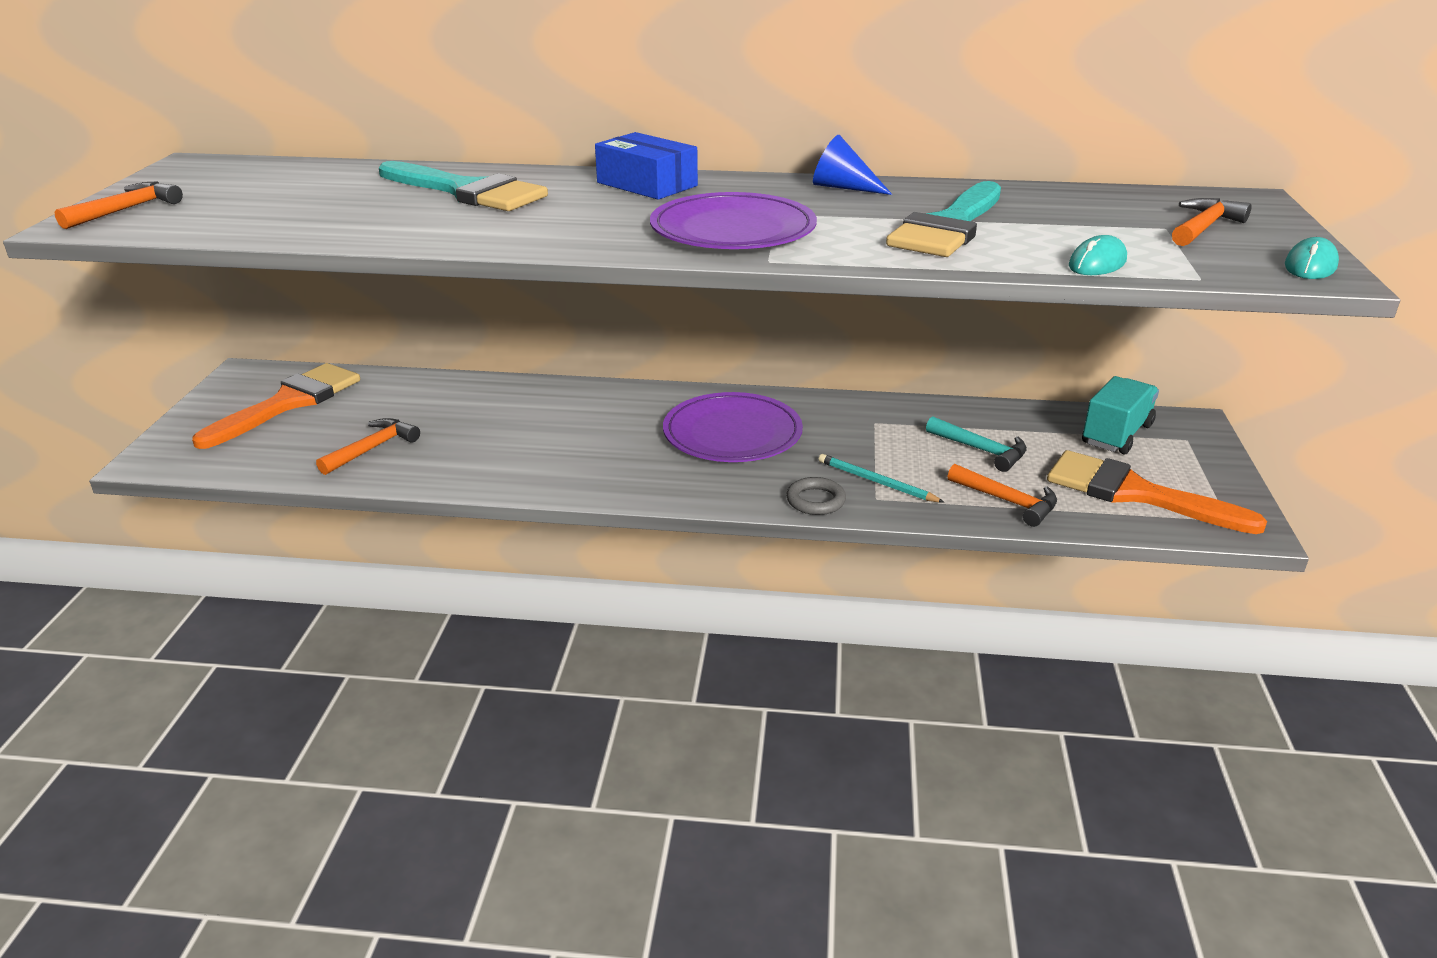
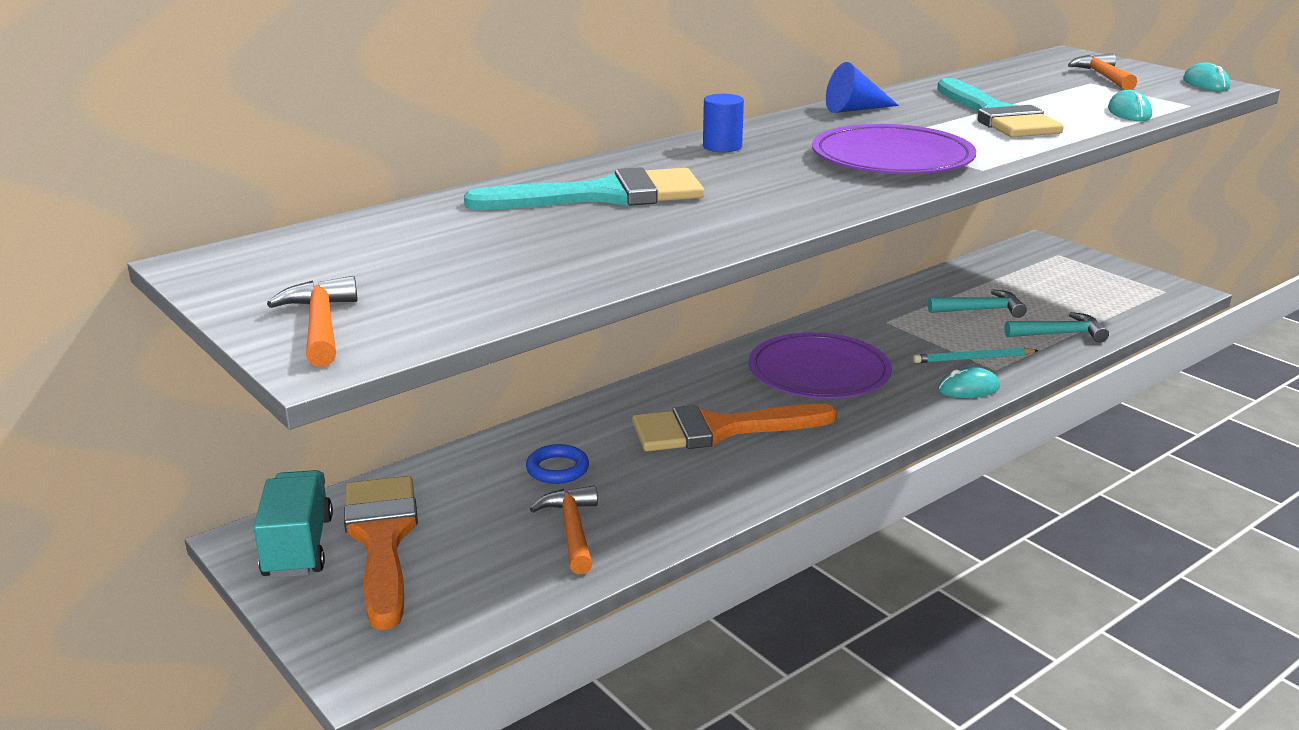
camera: 45 degrees left, 5 degrees down
(442, 411) = (557, 469): none -> blue ring
(647, 184) = (722, 146): blue box -> blue cylinder
(815, 500) = (968, 389): grey ring -> turquoise mouse
(1008, 501) = (1060, 334): orange hammer -> turquoise hammer
(1116, 434) = (1022, 267): turquoise truck -> turquoise truck (298, 547)
(1135, 493) = (1102, 297): orange brush -> orange brush (720, 429)

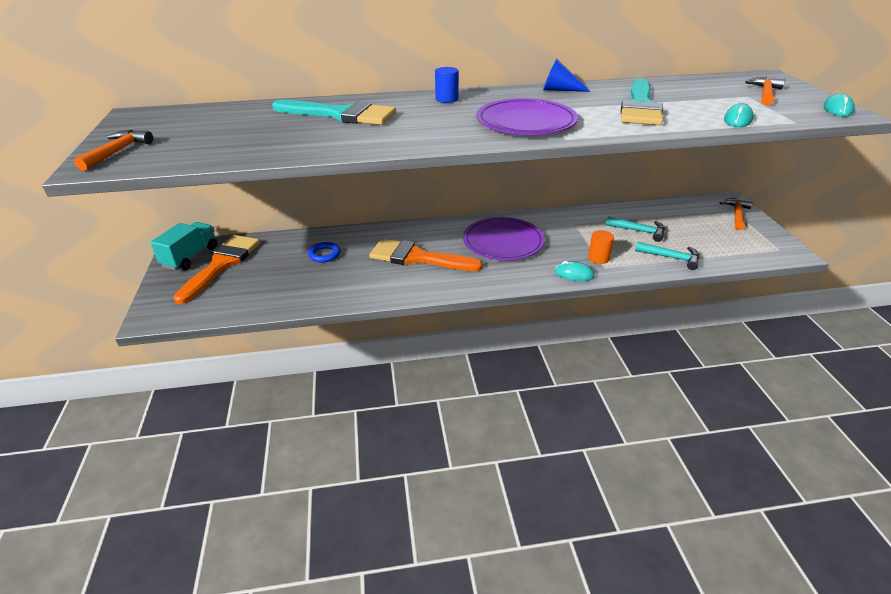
camera: 30 degrees right, 10 degrees up
(572, 530) = (296, 285): orange hammer -> orange hammer (736, 214)
(973, 359) = (598, 258): turquoise pencil -> orange cylinder

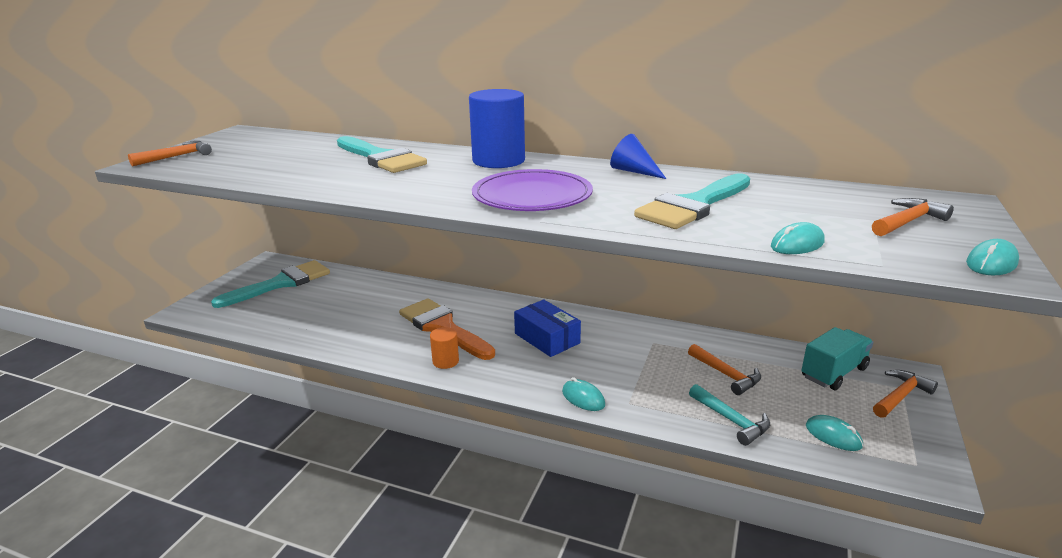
camera: 30 degrees right, 10 degrees down
(190, 257) = (267, 270): turquoise truck -> turquoise truck (834, 373)
(221, 264) = (281, 283): orange brush -> turquoise brush
(324, 254) = (367, 299): blue ring -> none
(446, 99) = (498, 160): blue cylinder -> blue cylinder, size x2.04
(503, 242) = (547, 338): purple plate -> blue box
(598, 258) = (635, 390): orange cylinder -> orange cylinder (445, 361)
(639, 231) = (726, 375): turquoise hammer -> orange hammer
(729, 248) = (833, 436): none -> turquoise mouse

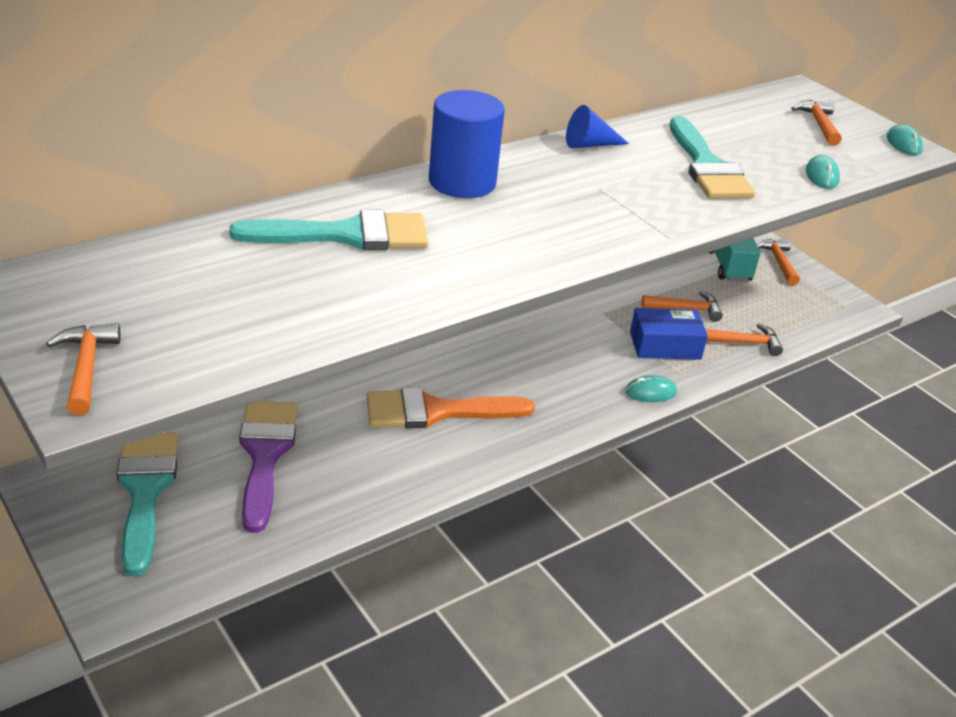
camera: 60 degrees left, 10 degrees up
(341, 298) = (265, 455): none -> purple brush
(445, 361) = (508, 439): orange cylinder -> none
(532, 196) = (600, 213): purple plate -> none
(547, 338) = (532, 361): blue box -> blue box (665, 345)
(731, 420) = (744, 343): turquoise hammer -> orange hammer
(833, 436) = (796, 315): turquoise mouse -> none

